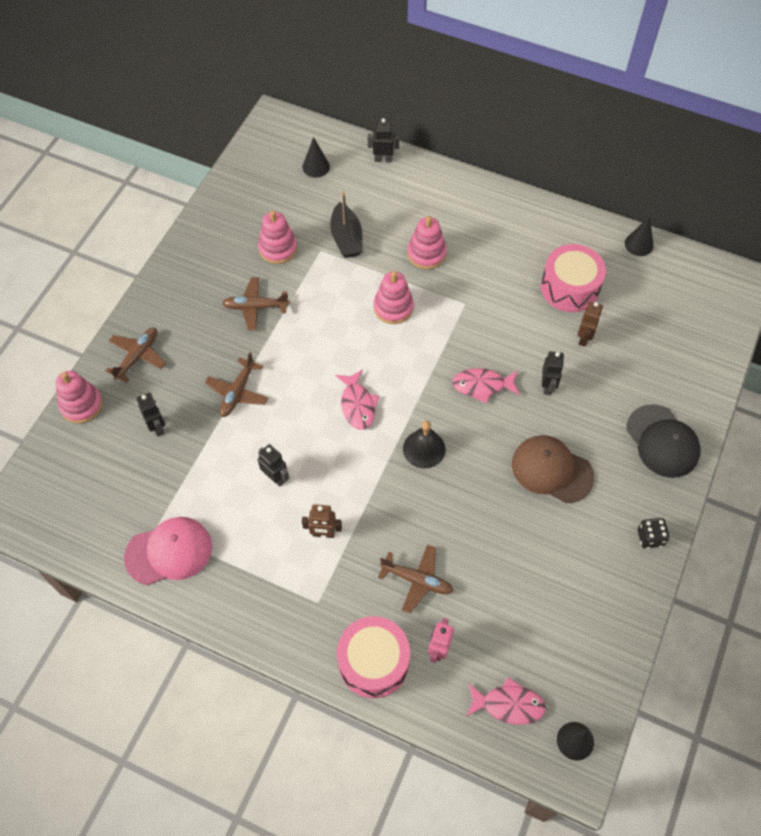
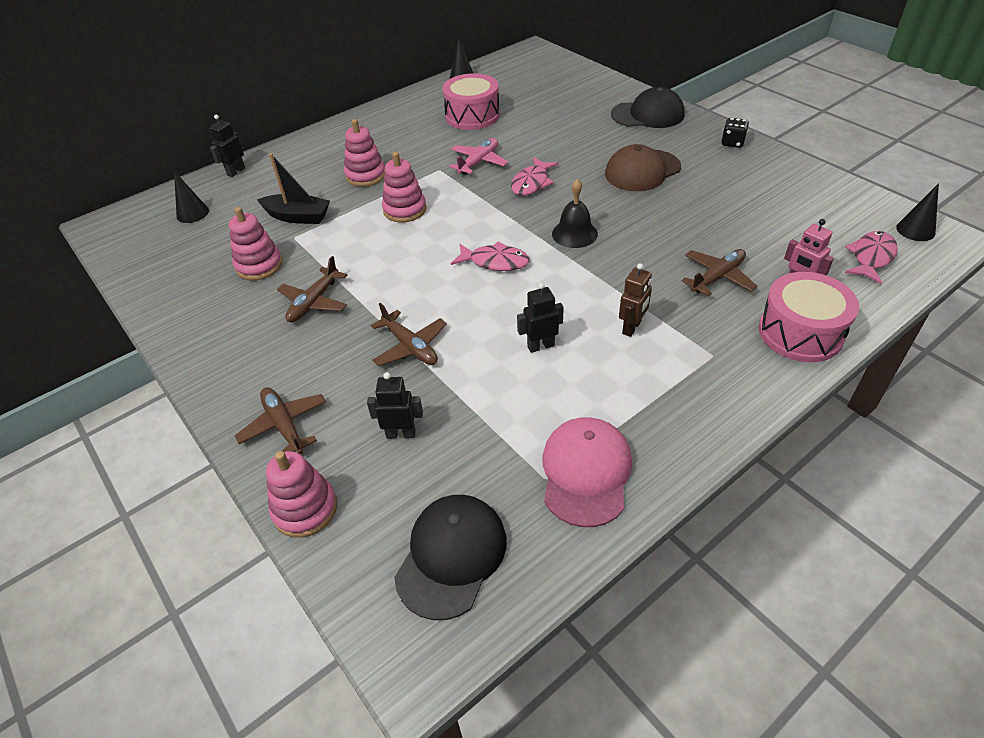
camera: 60 degrees left, 15 degrees down
(78, 500) = (451, 556): none -> black cap
(493, 329) = (479, 162): none -> pink plane
(547, 386) = (558, 151): black robot -> none
(584, 338) = (526, 122): brown robot -> none

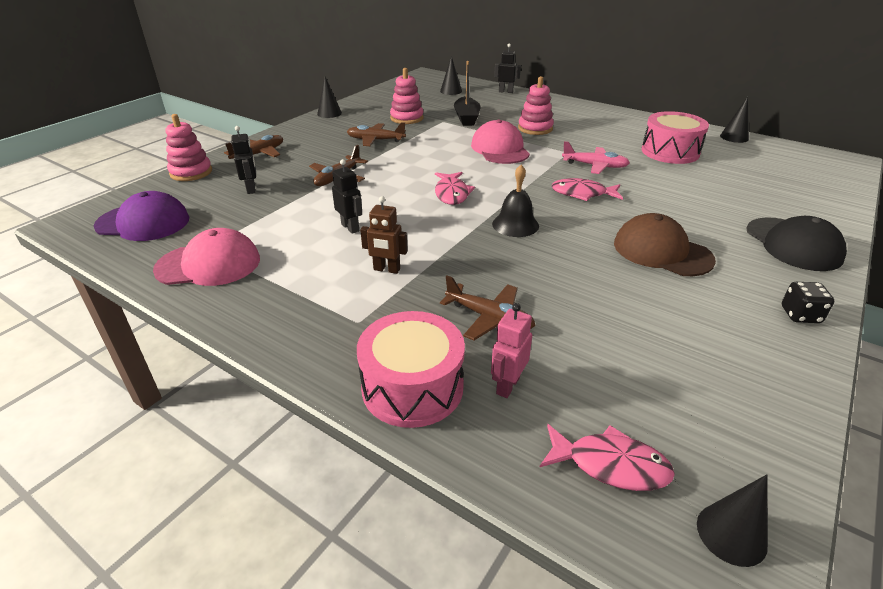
camera: 70 degrees right, 10 degrees down
(178, 339) = (329, 113): none -> black cone
(405, 210) = (500, 149): pink stacking toy -> pink cap
(451, 556) = (143, 222): black cap -> purple cap

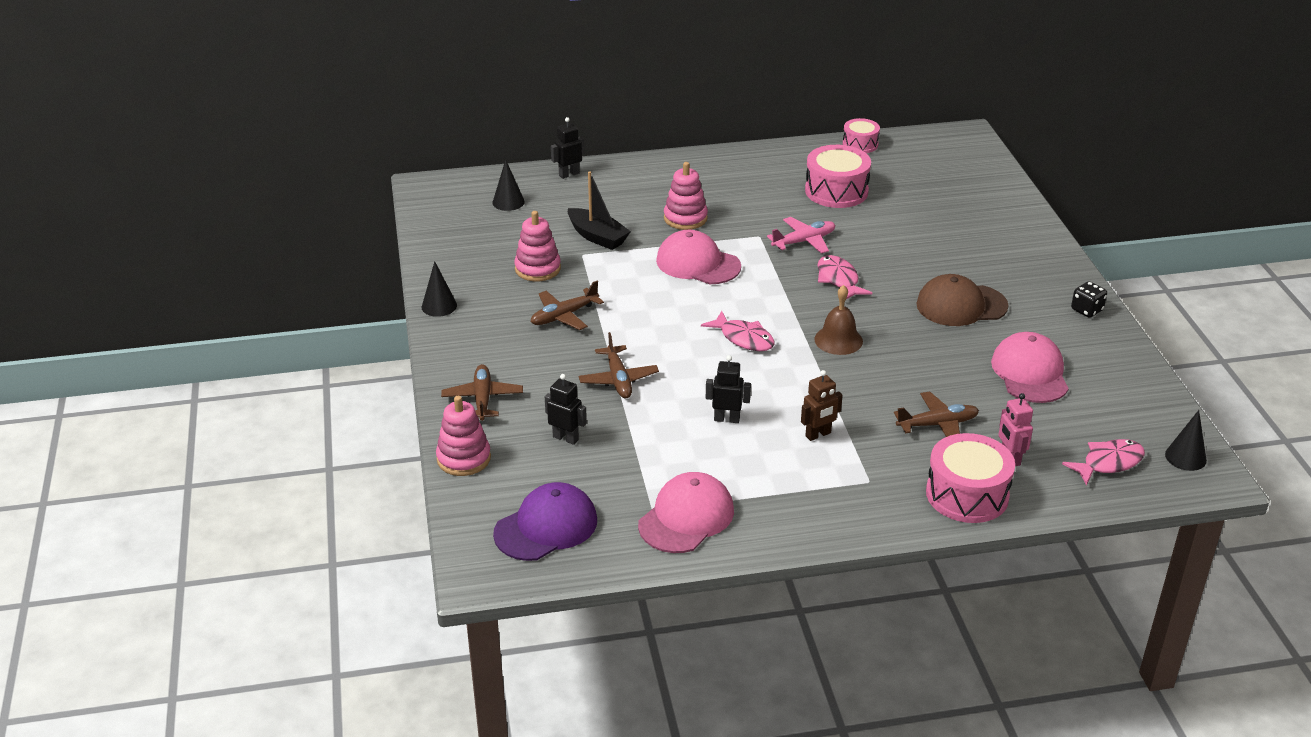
camera: 45 degrees left, 0 degrees up
(515, 224) = (838, 340): black bell -> brown bell
(582, 194) = (838, 279): pink fish -> pink fish turned 105 degrees clockwise
(650, 330) = (1030, 373): none -> pink cap
(734, 137) = (860, 144): black cone -> pink drum
(793, 244) = (1024, 250): black cap -> none

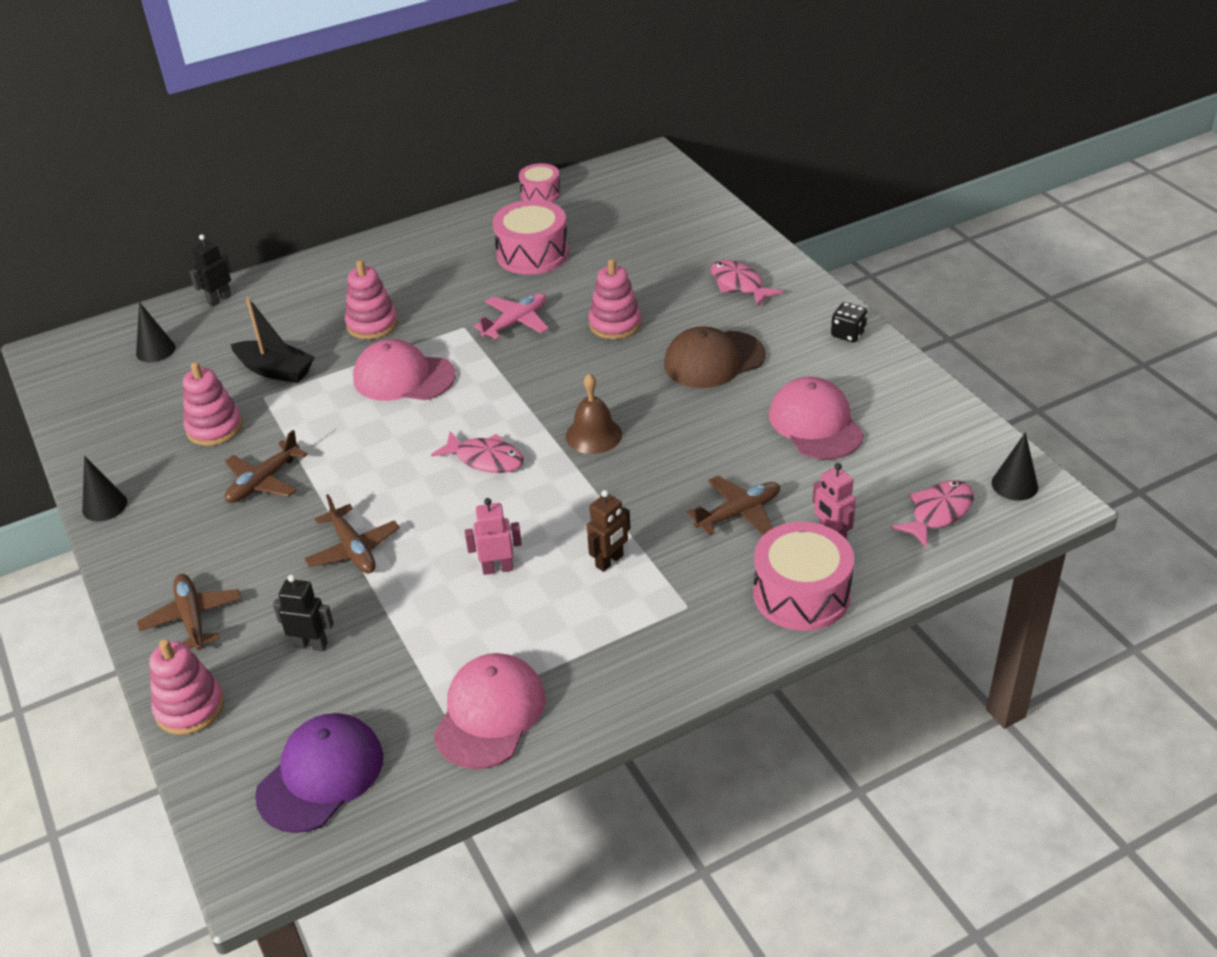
camera: 15 degrees left, 5 degrees up
(727, 419) = (497, 568): black robot -> pink robot
(838, 279) = (569, 360): pink fish -> pink fish (739, 285)
(887, 260) = (615, 324): none -> pink stacking toy

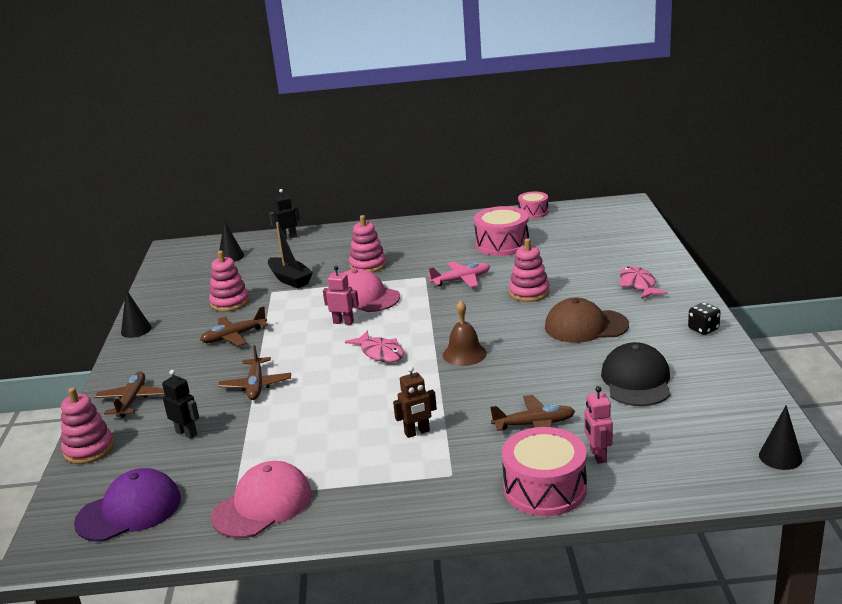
camera: 25 degrees right, 15 degrees down
(497, 568) = (338, 418): pink robot -> pink robot (343, 322)
(815, 424) = (636, 380): pink cap -> black cap
(938, 513) = (698, 461): pink fish -> none

